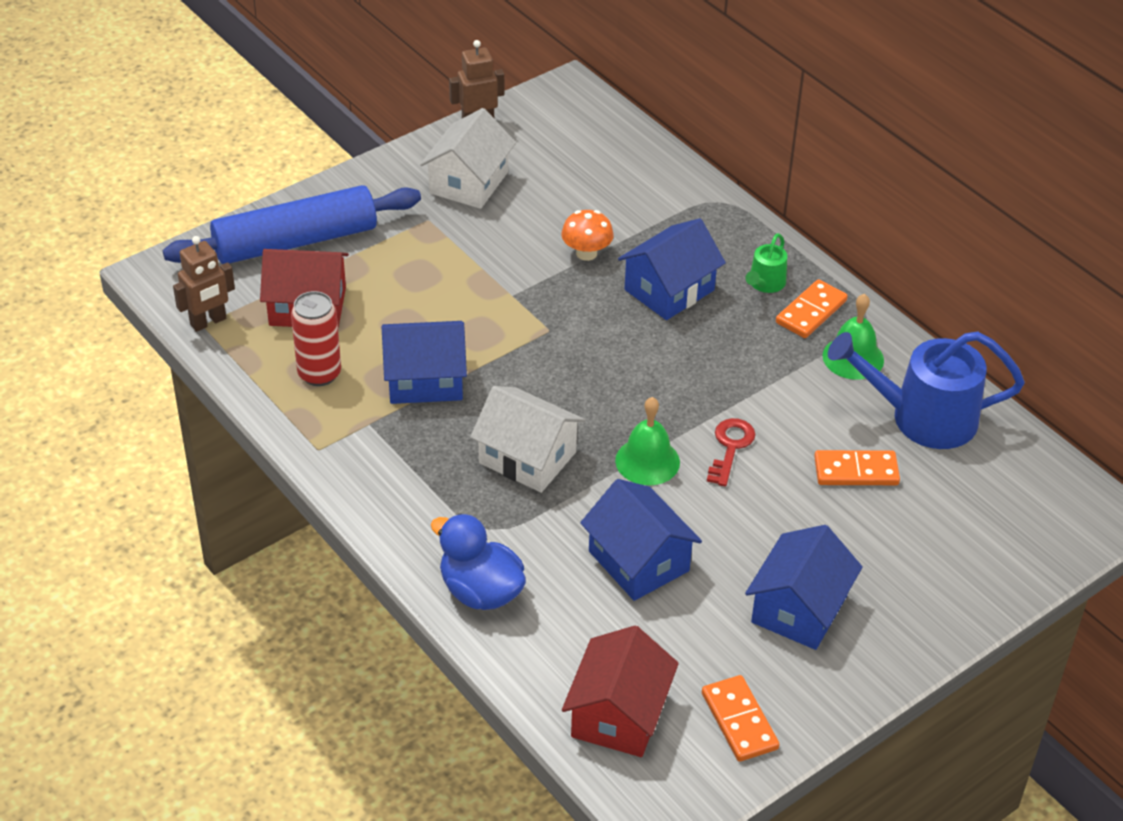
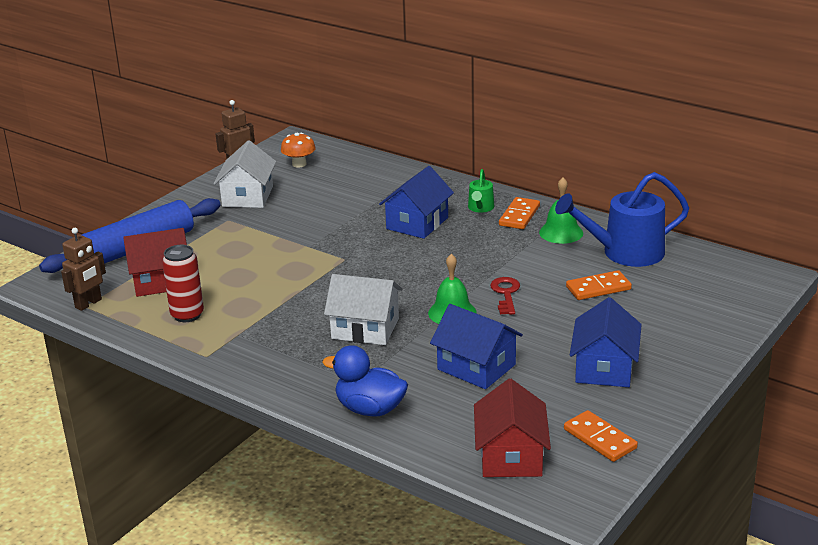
camera: 15 degrees left, 15 degrees down
(425, 379) = (268, 302): blue house -> none
(586, 253) = (350, 216): orange mushroom -> orange mushroom (299, 164)

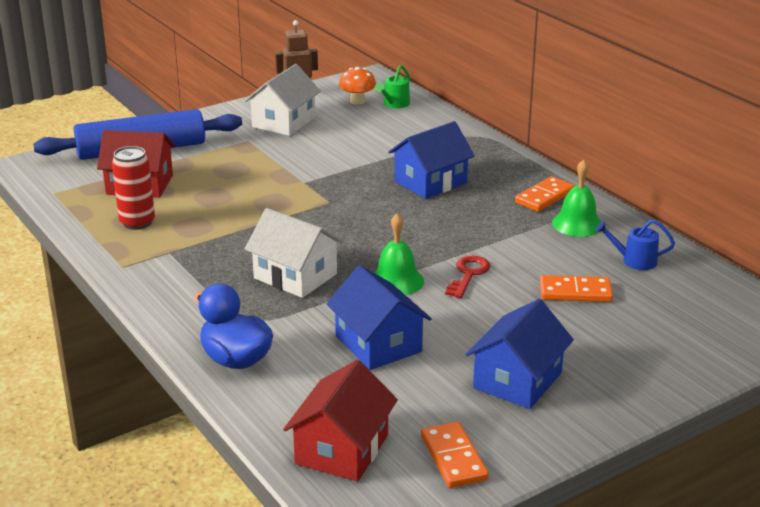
camera: 20 degrees right, 0 degrees up
(88, 304) = (59, 191): brown robot -> none
(480, 208) = (508, 180): green watering can -> green watering can (394, 104)
(625, 252) = (635, 261): blue watering can -> blue watering can, size x0.48

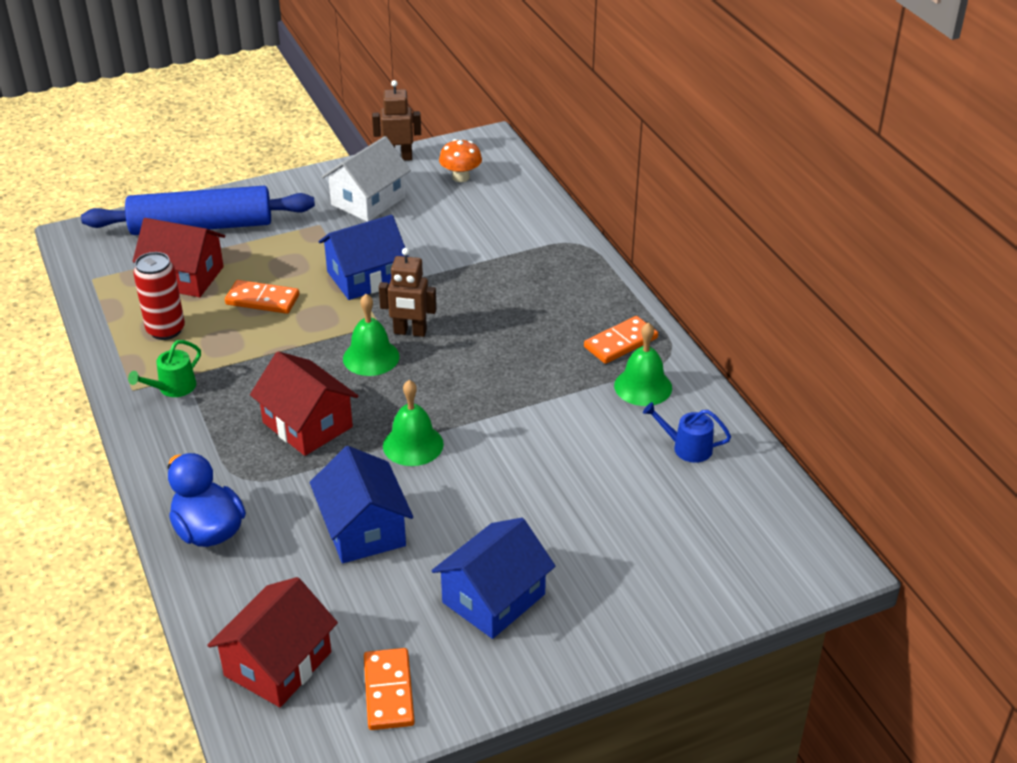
camera: 10 degrees right, 10 degrees up
(295, 276) = (307, 425): white house -> red house
(332, 225) = (371, 357): none -> green bell
(359, 205) = (410, 332): none -> brown robot
(394, 104) = (501, 185): green watering can -> green watering can (173, 388)
(430, 182) = (500, 307): blue house -> blue house (365, 277)
(468, 274) = (494, 445): red key -> none
(575, 292) = (603, 484): orange domino -> orange domino (262, 300)

